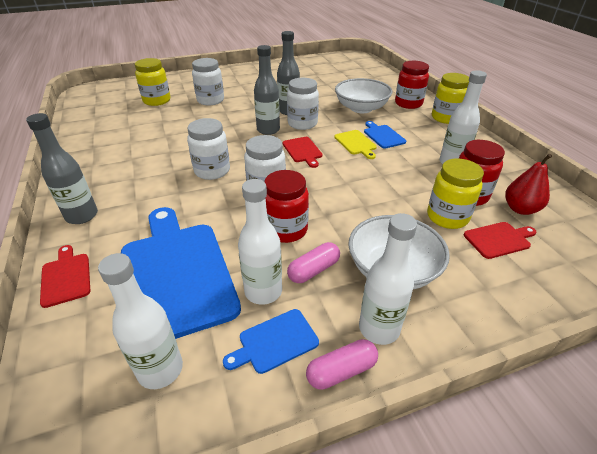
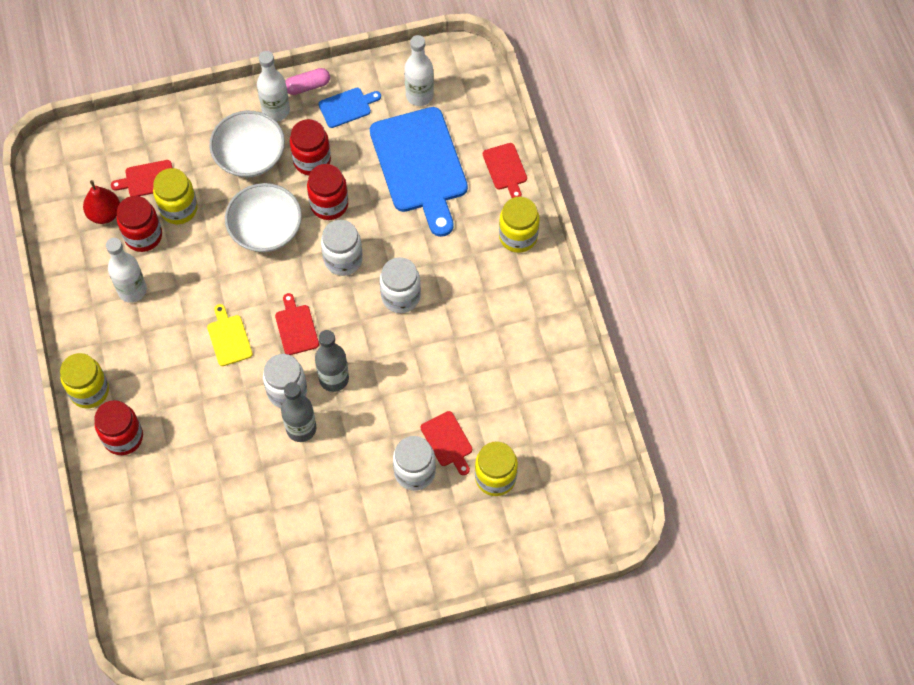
camera: 175 degrees left, 25 degrees up
(82, 216) = (518, 237): grey bottle -> yellow jar
(186, 111) = (448, 441): none -> red cutting board
(263, 291) = (353, 145): white bottle -> none
(314, 270) = (312, 160): pink capsule -> red jar
(361, 108) = (196, 429): white bowl -> white bowl (266, 229)
(383, 136) = (190, 353): blue cutting board -> none

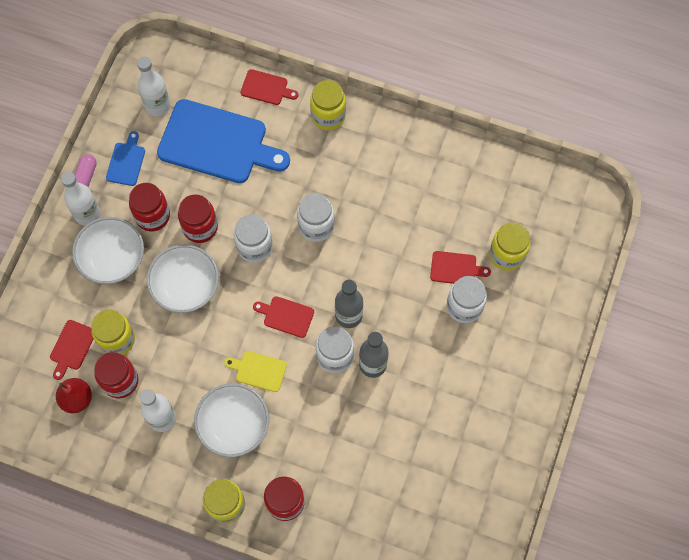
camera: 55 degrees left, 5 degrees up
(165, 350) = (233, 425): none -> white bowl

